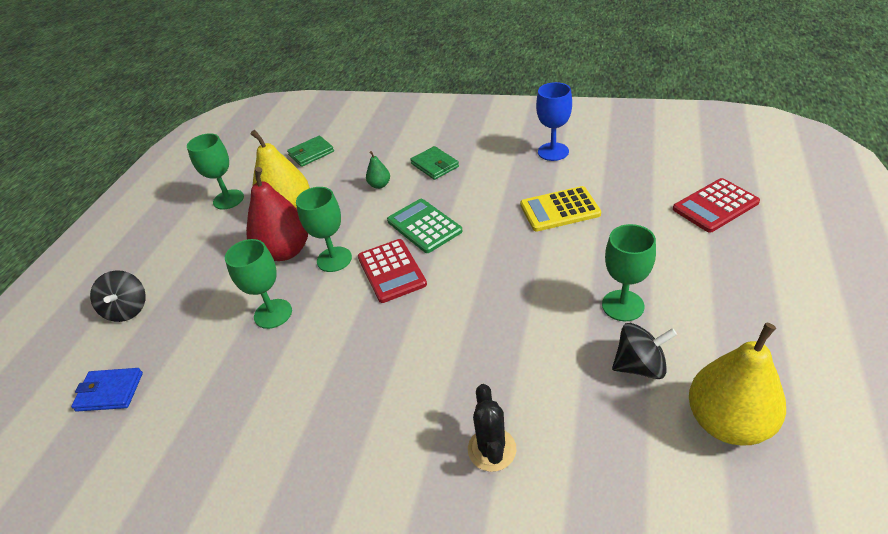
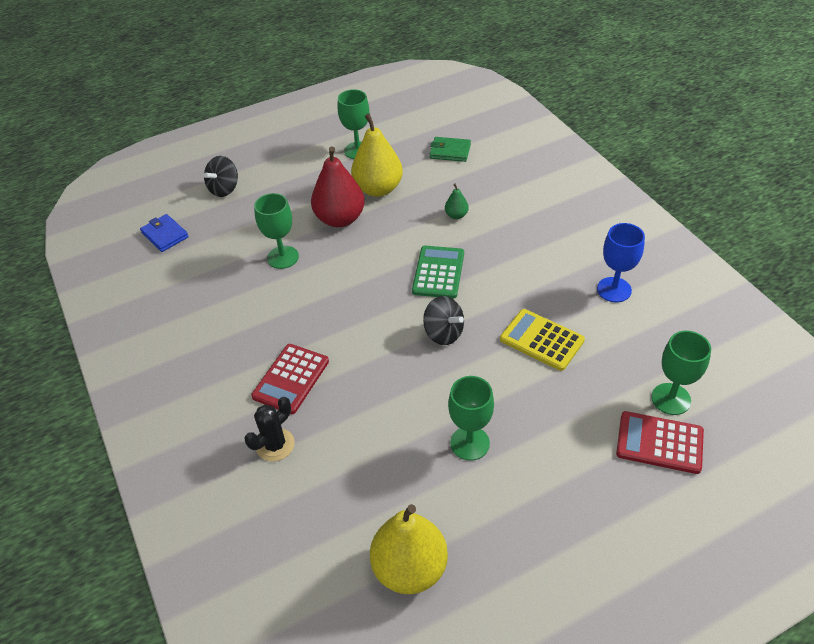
camera: 45 degrees right, 5 degrees up
(334, 259) = (357, 249): green goblet -> green goblet (671, 399)
(391, 271) = (376, 287): red calculator -> red calculator (291, 379)
(435, 165) = (513, 229): green wallet -> none
(640, 366) = (417, 487): black spinning top -> black spinning top (443, 333)

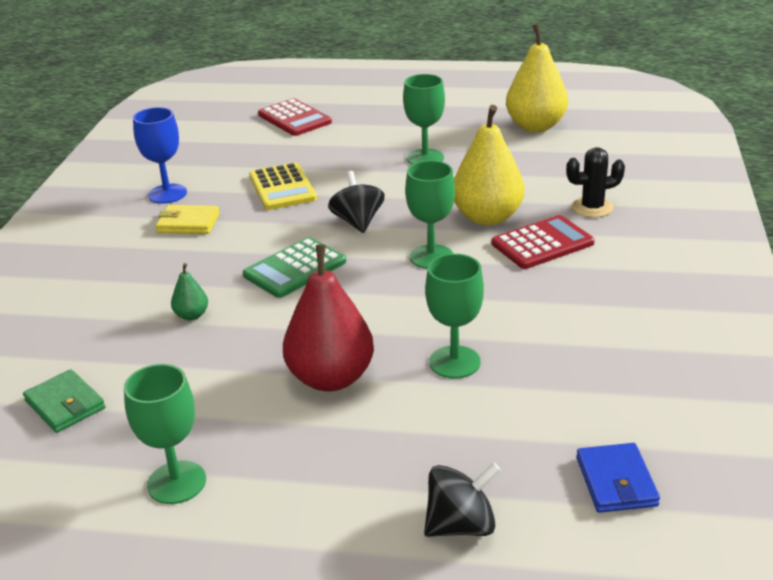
camera: 145 degrees left, 15 degrees down
(378, 189) = (232, 397): yellow pear -> yellow pear (487, 217)
(557, 272) = (188, 223): none -> yellow wallet
(671, 399) = (249, 131): green goblet -> green goblet (431, 257)

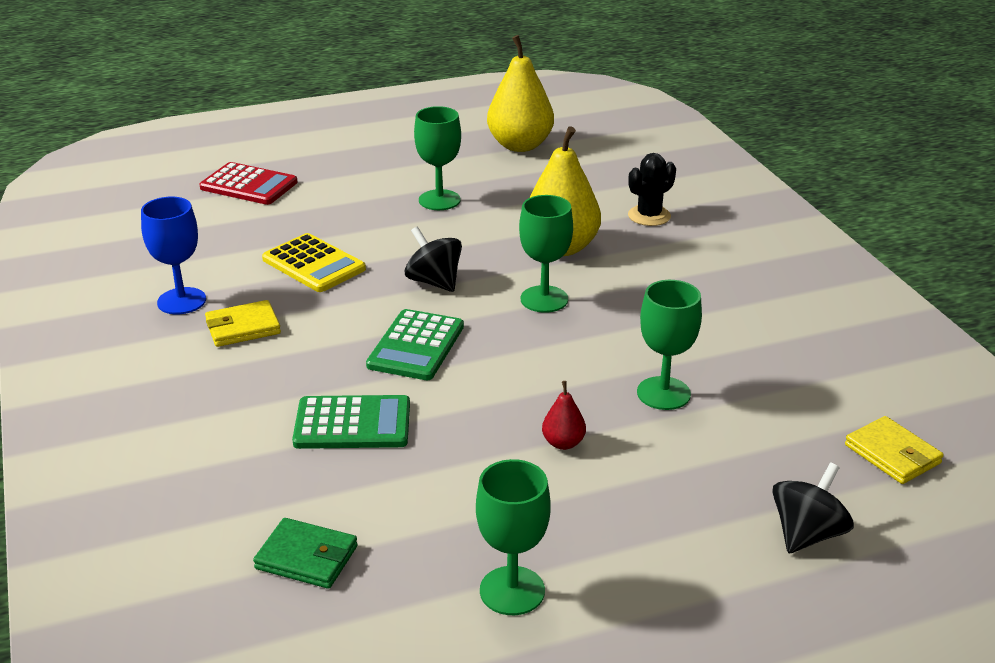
camera: 30 degrees left, 0 degrees up
(192, 315) = (352, 424): green pear -> green calculator
(331, 378) = (563, 443): red pear -> red pear, size x0.45
(542, 243) = (636, 261): red calculator -> none
(616, 482) = (892, 454): blue wallet -> yellow wallet

